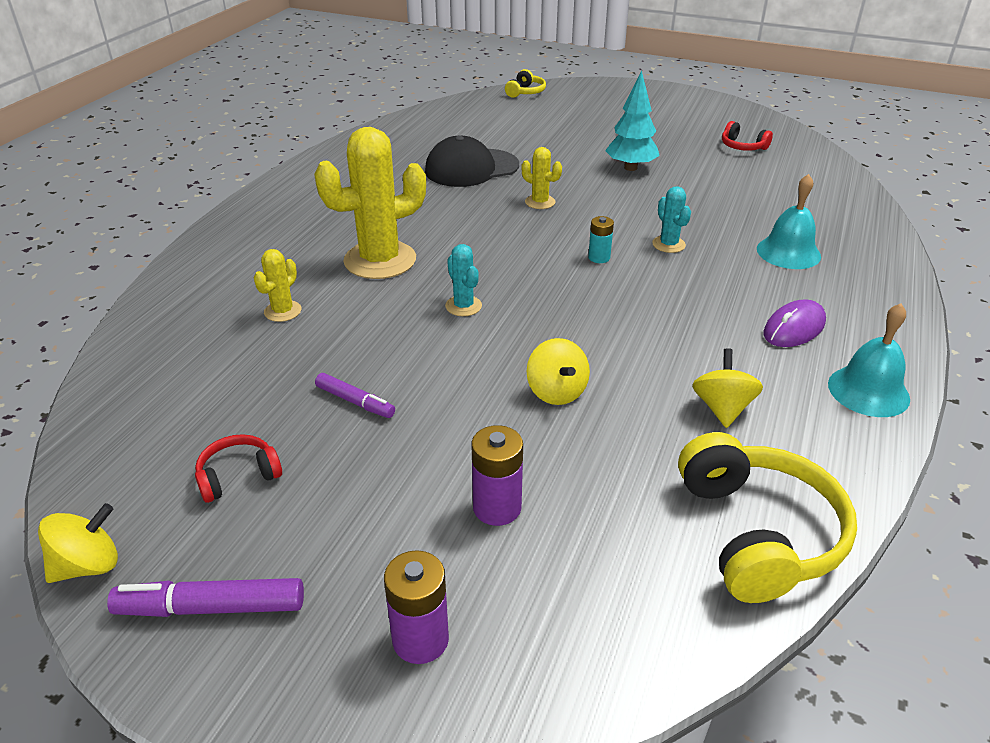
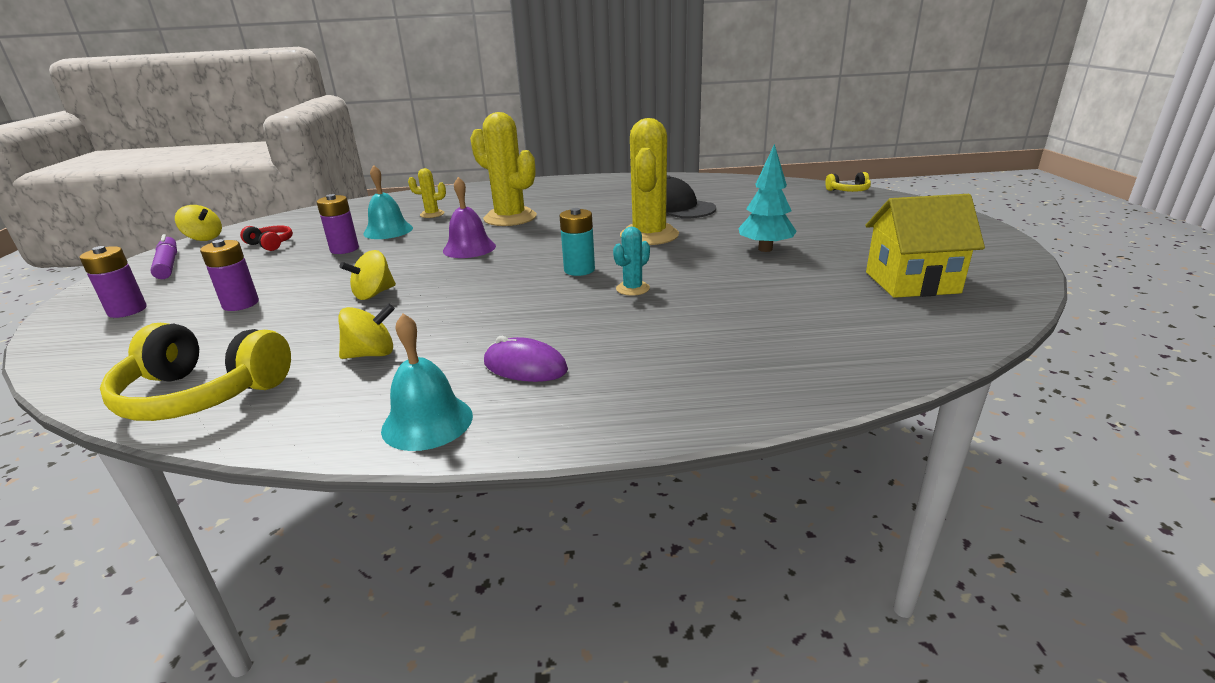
camera: 65 degrees right, 10 degrees down
(355, 401) = (344, 249): purple marker -> purple battery
(463, 306) = (469, 248): turquoise cactus -> purple bell
(540, 202) = (649, 235): yellow cactus -> yellow cactus, size x2.13
(599, 257) = (579, 270): turquoise battery -> turquoise battery, size x1.53
(742, 146) = (911, 282): red headphones -> yellow house
(757, 533) = (202, 394): yellow headphones -> yellow headphones turned 45 degrees clockwise
(788, 252) = (684, 342): turquoise bell -> turquoise bell (388, 231)

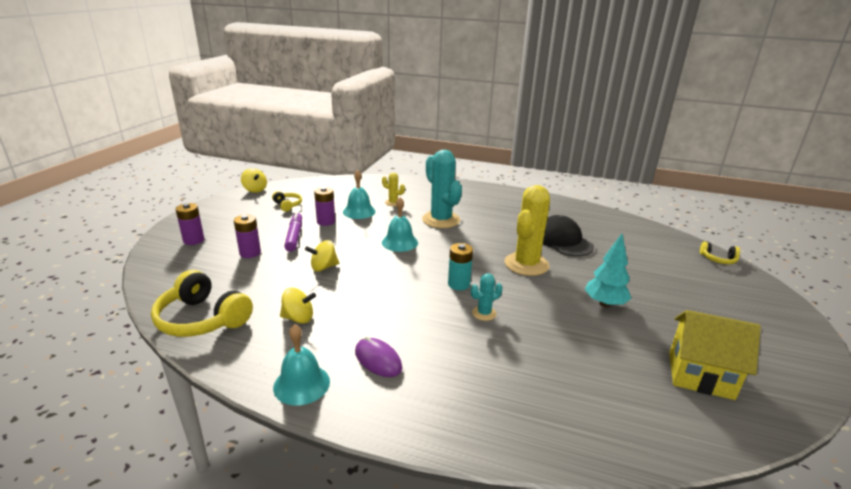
camera: 20 degrees right, 0 degrees up
(168, 264) = (228, 208): purple marker -> purple marker (294, 236)
(271, 244) = (287, 205): red headphones -> yellow headphones
(469, 248) = (399, 242): purple bell -> turquoise bell
(510, 218) = (441, 220): yellow cactus -> turquoise cactus

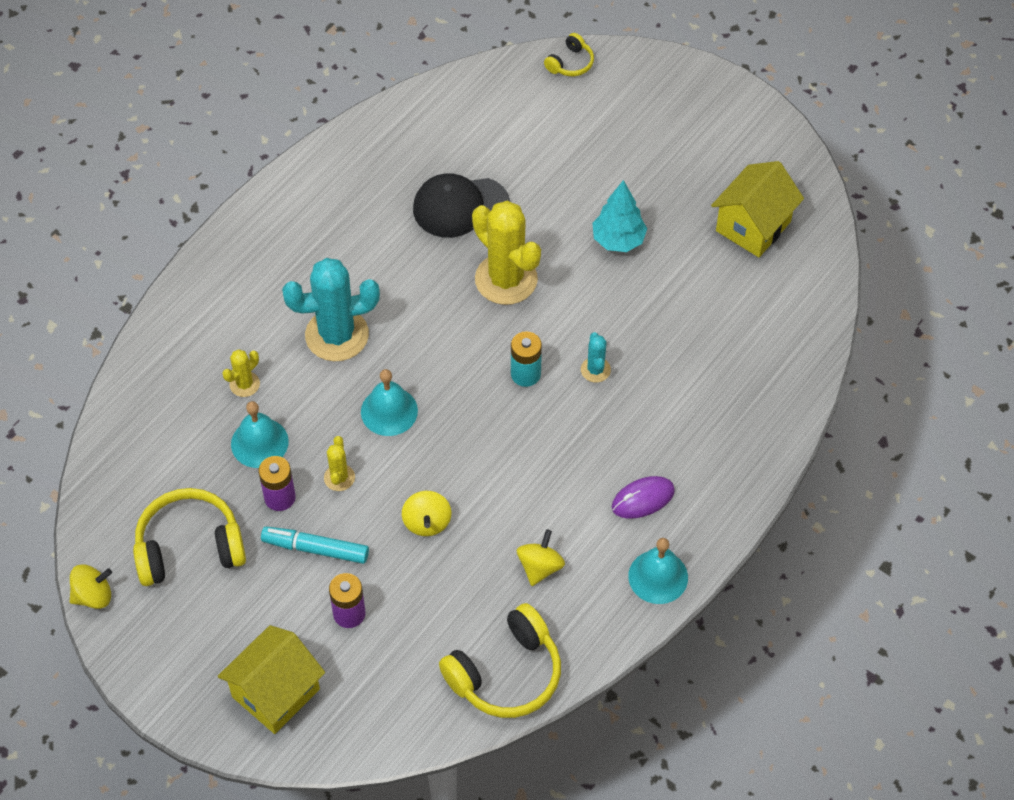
camera: 70 degrees left, 30 degrees up
(194, 240) = (276, 693): purple battery -> yellow house
(287, 205) = (189, 547): yellow headphones -> yellow headphones, size x1.99
(294, 236) = (315, 549): purple marker -> turquoise marker
(346, 235) = (339, 477): none -> yellow cactus

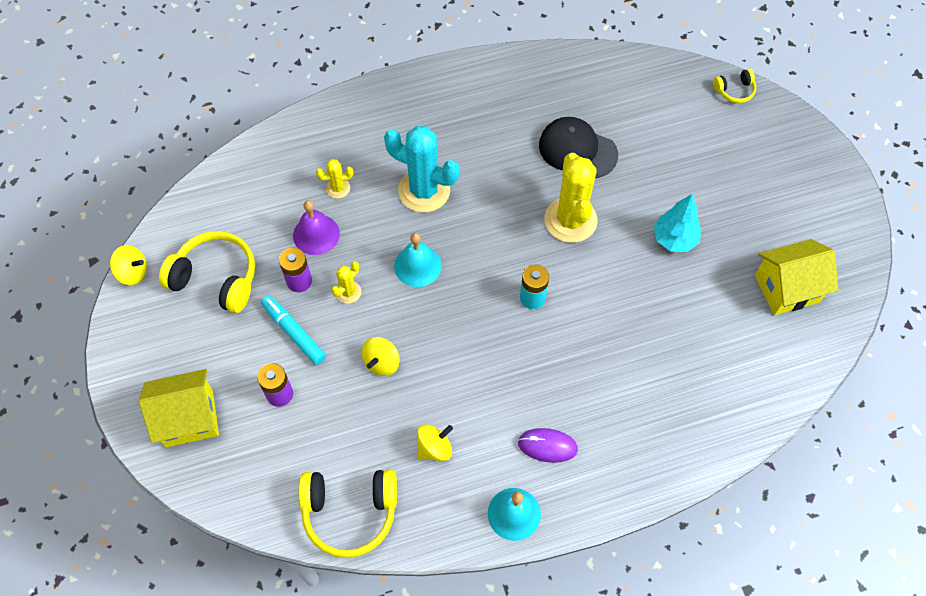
camera: 35 degrees right, 5 degrees up
(259, 442) = (316, 234): turquoise bell -> purple bell
(595, 370) = (585, 325): turquoise cactus -> none

